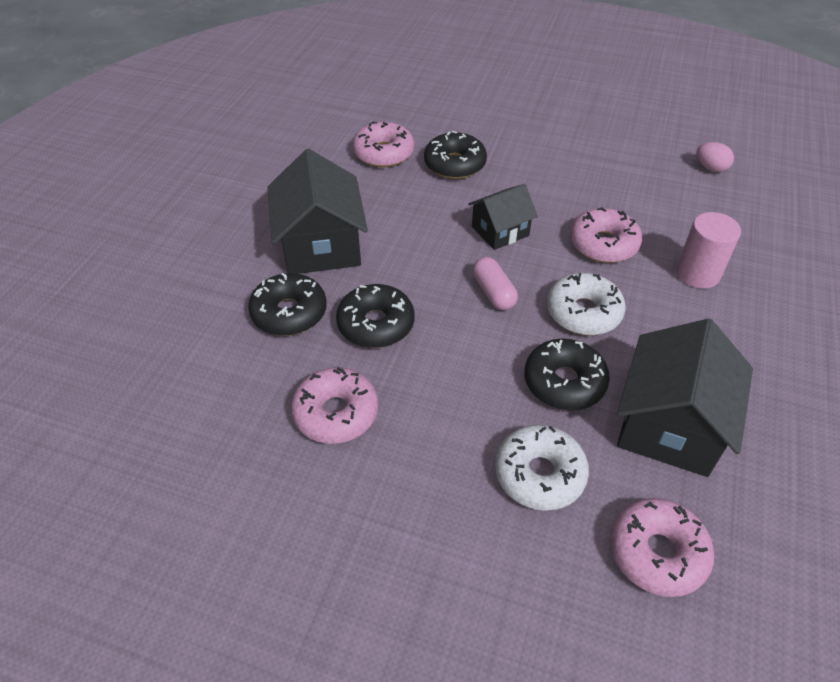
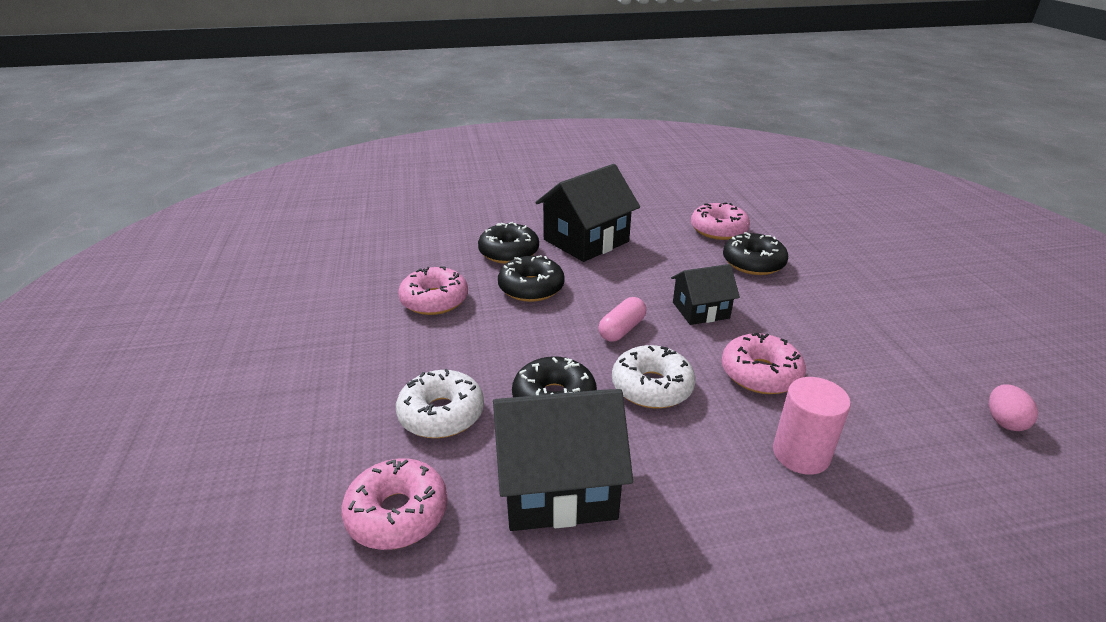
camera: 60 degrees right, 15 degrees down
(500, 231) = (700, 310): black house -> black house turned 45 degrees counterclockwise

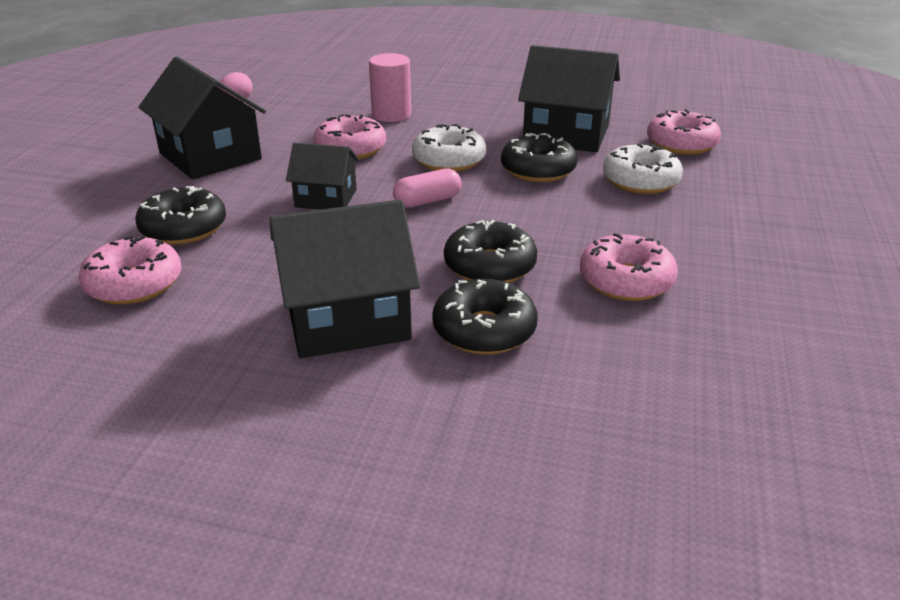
camera: 155 degrees left, 0 degrees up
(857, 326) = (210, 156): none -> black house

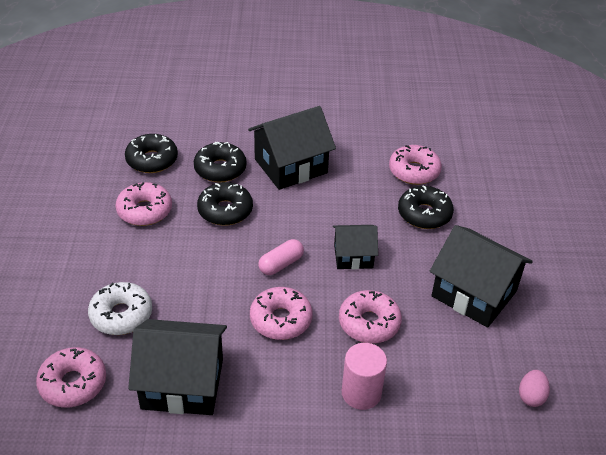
camera: 165 degrees right, 10 degrees up
(449, 160) = (281, 320): white donut -> pink donut
(538, 170) = (205, 317): black donut -> black donut (152, 160)

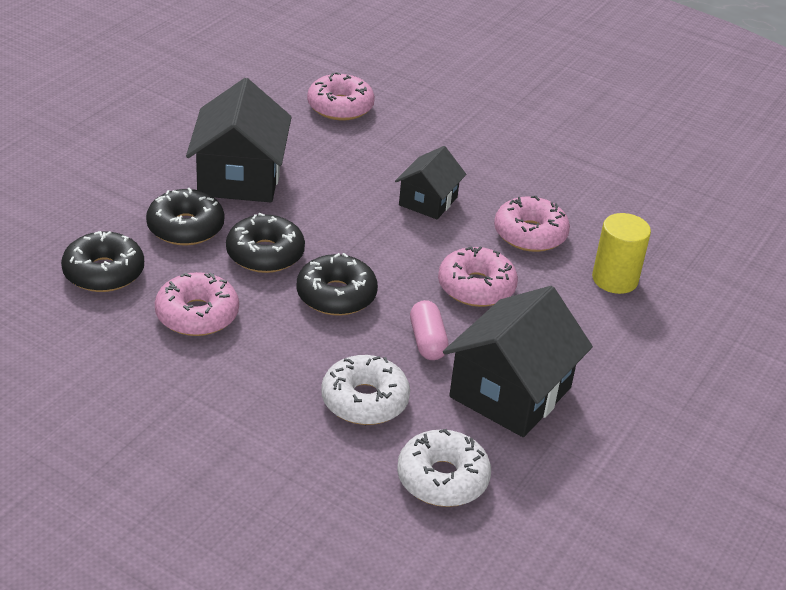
camera: 60 degrees left, 5 degrees down
(73, 383) = (442, 478): pink donut -> white donut
(281, 264) = (394, 252): pink capsule -> pink capsule (427, 341)
(361, 393) = (615, 279): pink cylinder -> yellow cylinder
(424, 214) = (411, 132): black donut -> black donut (336, 295)
(474, 293) = (545, 157): black house -> none
(531, 396) = (689, 189): pink egg -> none

